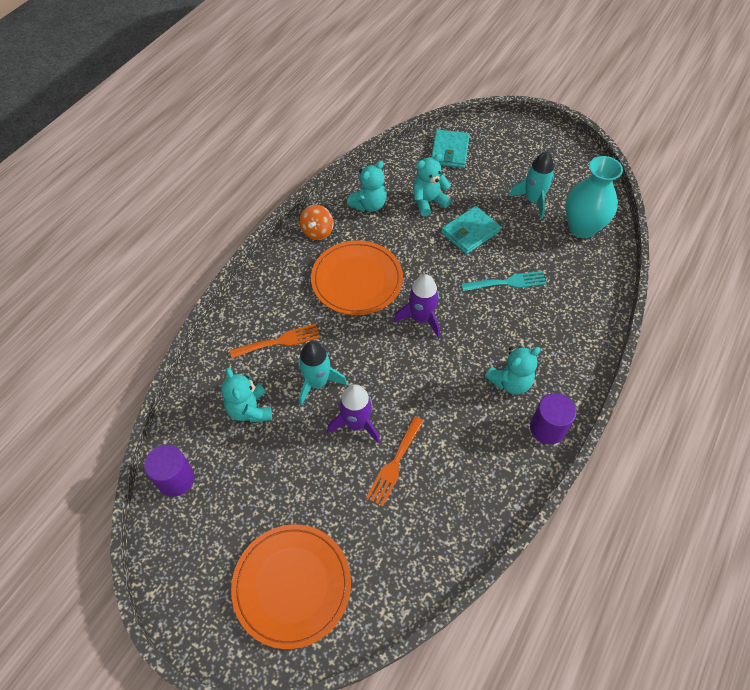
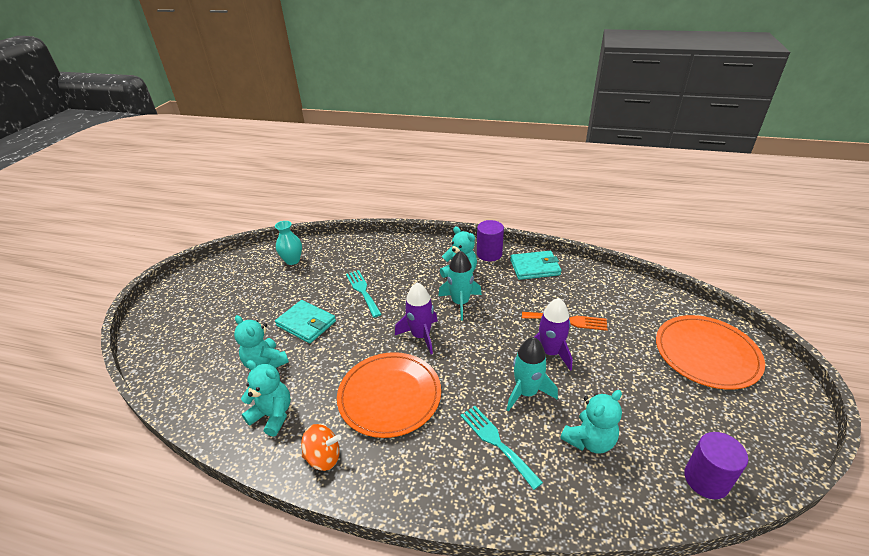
camera: 105 degrees left, 20 degrees down
(279, 341) = (496, 442): orange fork -> turquoise fork
(449, 151) = (182, 361): turquoise wallet -> turquoise wallet (534, 267)
(533, 200) = (260, 291): turquoise rocket -> turquoise rocket (460, 303)
(582, 228) = (292, 260): turquoise vase -> turquoise vase, size x0.60

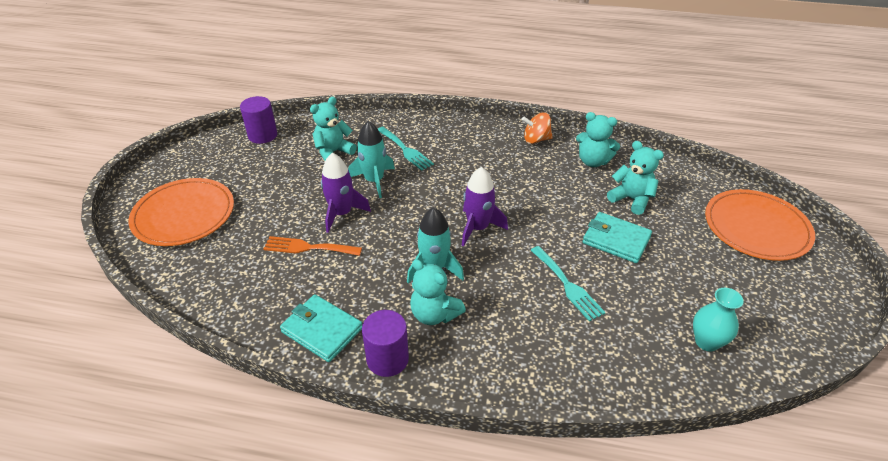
camera: 175 degrees right, 5 degrees up
(389, 396) = (497, 176): orange plate -> orange plate (756, 228)
(534, 267) = (322, 330): turquoise wallet -> turquoise wallet turned 45 degrees clockwise

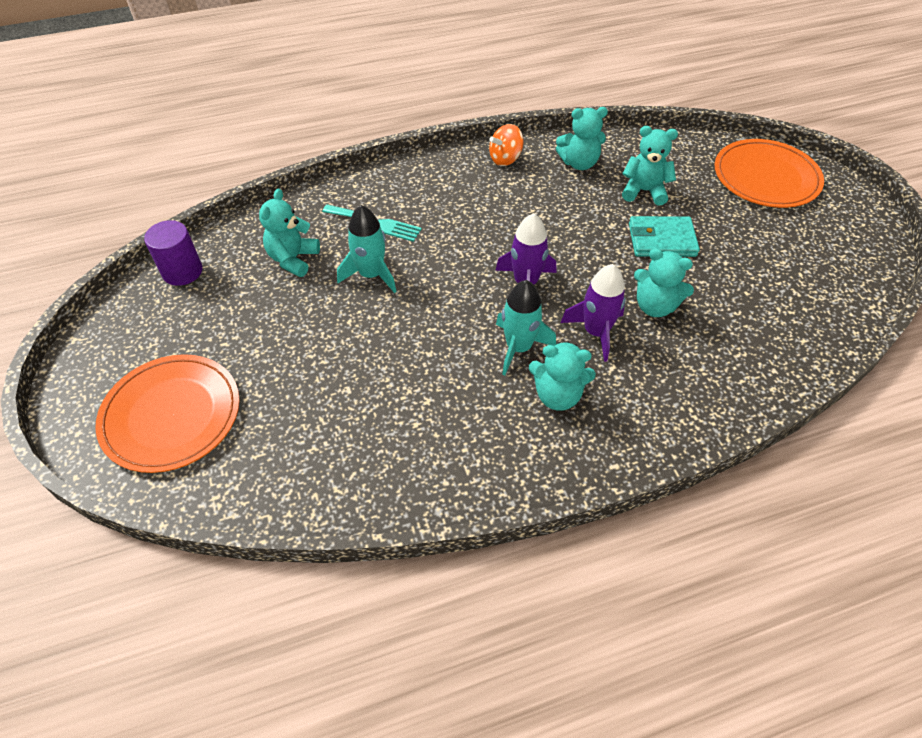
camera: 30 degrees left, 10 degrees up
(308, 247) = (363, 385): orange fork -> none
(322, 330) = (459, 469): turquoise wallet -> none
(341, 213) = (367, 329): purple rocket -> purple rocket (596, 332)
(387, 359) = (551, 464): purple cylinder -> none
(567, 285) = (655, 306): turquoise fork -> turquoise teddy bear
(706, 342) = (804, 306): turquoise vase -> none

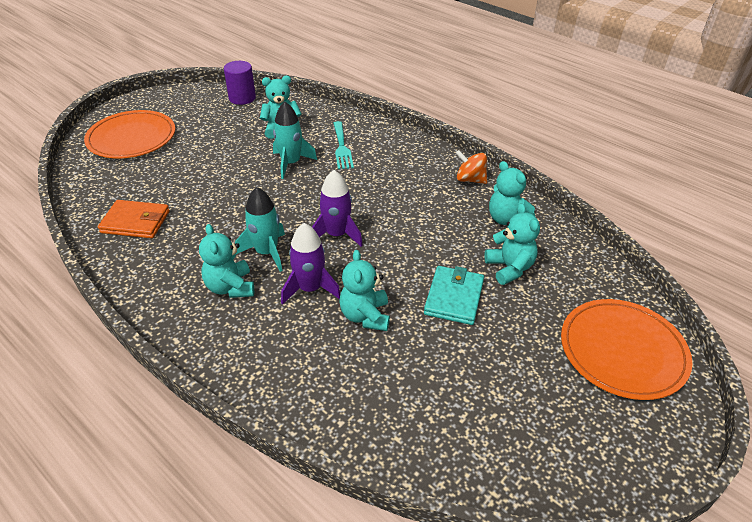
camera: 60 degrees right, 10 degrees down
(378, 455) = (135, 222): none -> orange wallet
(662, 240) = (454, 297): turquoise wallet -> turquoise wallet turned 45 degrees clockwise

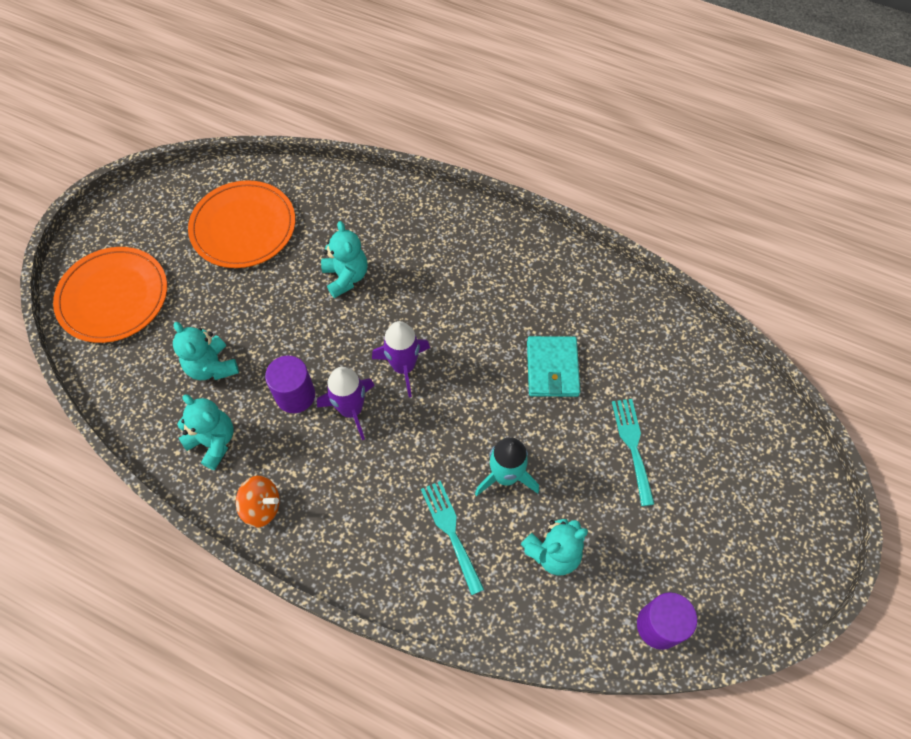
camera: 165 degrees right, 20 degrees up
(132, 138) = (745, 471): orange plate -> orange plate (243, 227)
(135, 222) = (625, 329): orange wallet -> none
(192, 161) = (632, 445): none -> turquoise fork
(230, 287) = (480, 276): turquoise teddy bear -> none
(267, 252) = (467, 324): turquoise rocket -> none
(310, 289) = (406, 293): purple rocket -> purple rocket (351, 409)
(435, 234) = (295, 395): none -> purple cylinder
(454, 297) = (267, 316): turquoise wallet -> turquoise wallet (552, 368)

